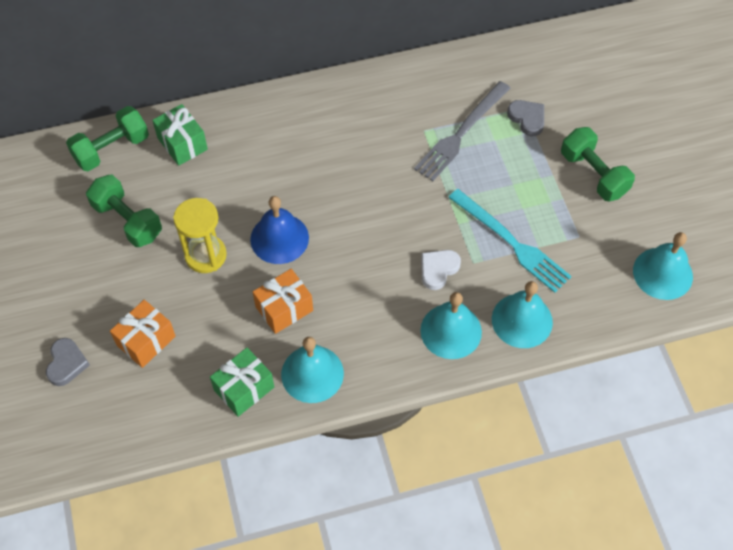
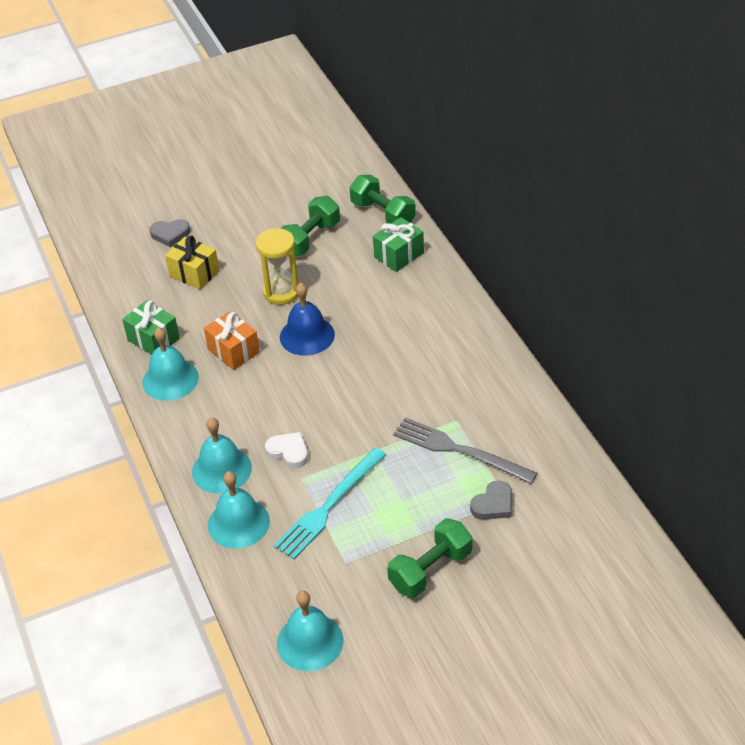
camera: 85 degrees right, 15 degrees down
(146, 341) = (194, 273): orange gift -> yellow gift

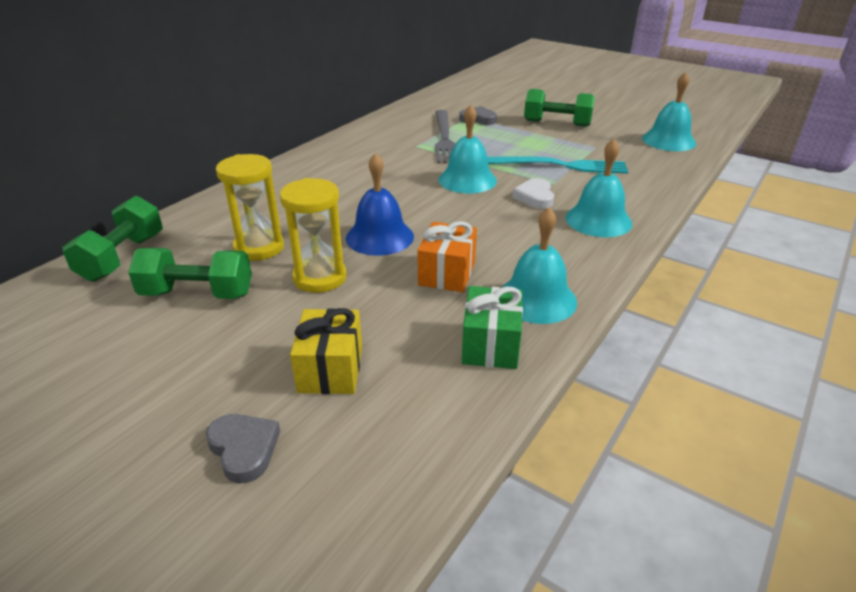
camera: 125 degrees left, 10 degrees down
(238, 523) = (633, 193): turquoise bell -> turquoise bell (467, 180)
(343, 274) = (259, 248): none -> yellow hourglass
(399, 255) = (205, 225): green gift -> none

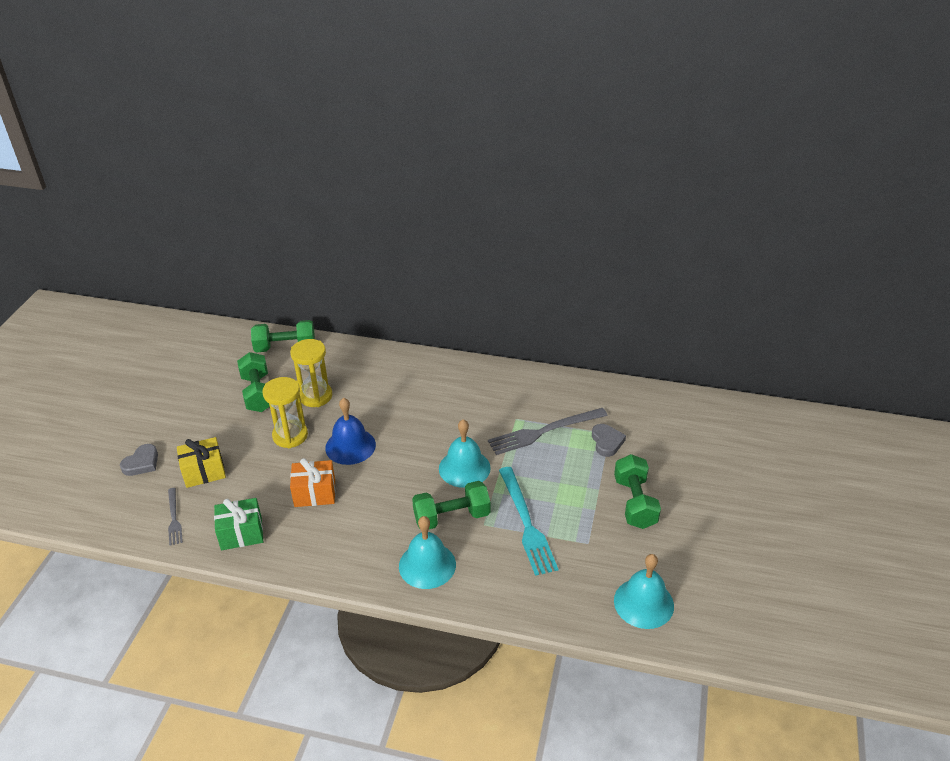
camera: 70 degrees right, 5 degrees up
(419, 416) = (174, 518): none -> grey fork
(535, 197) = (452, 517): white heart -> green dumbbell
(537, 299) = (298, 546): turquoise bell -> none

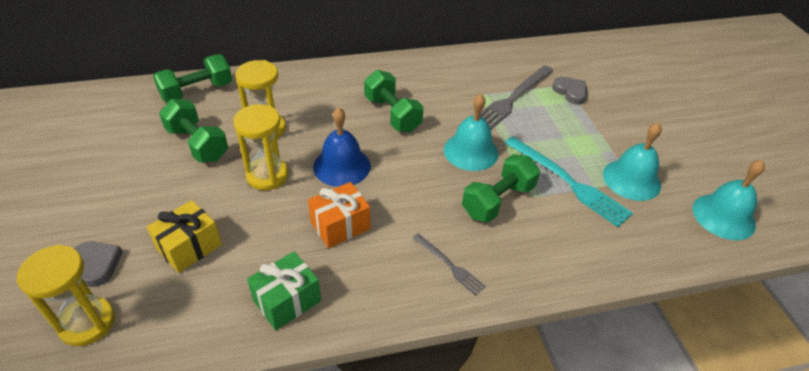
camera: 30 degrees left, 5 degrees up
(115, 500) = (87, 323): none -> yellow hourglass
(142, 463) = (97, 264): grey heart -> grey heart turned 45 degrees counterclockwise
(174, 518) = (186, 315): grey fork -> grey fork (449, 265)
(427, 565) = (514, 256): turquoise bell -> turquoise bell (631, 179)
(635, 502) = (637, 134): green dumbbell -> green dumbbell (392, 114)

